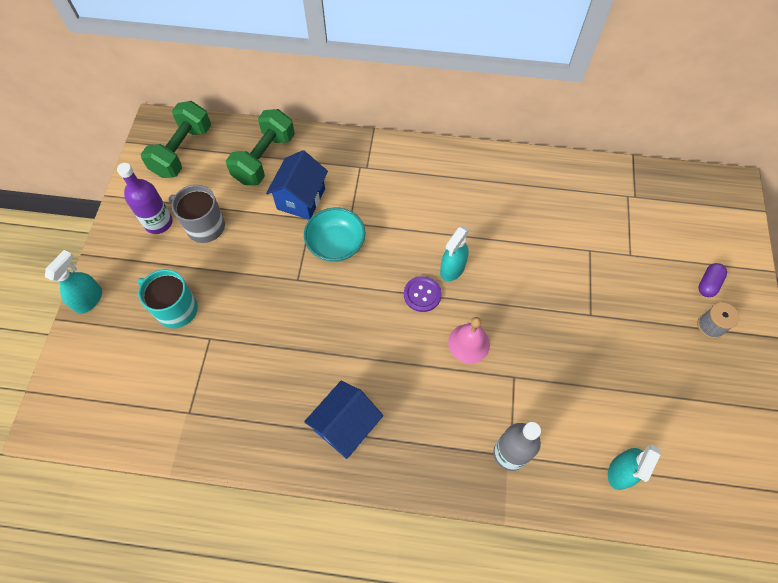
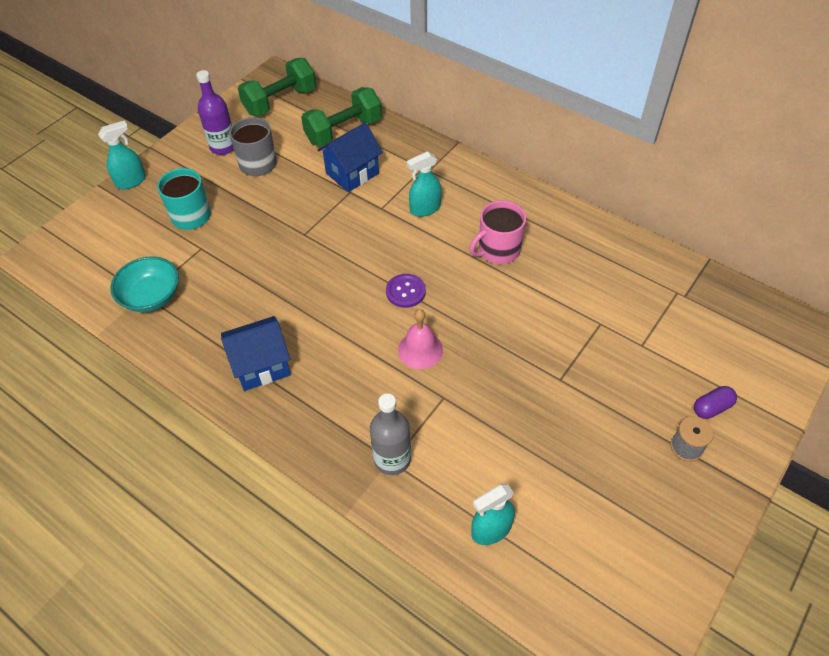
camera: 30 degrees right, 10 degrees down
(336, 244) = (357, 220): turquoise bowl -> turquoise bowl (151, 296)
(452, 269) = (449, 282): turquoise spray bottle -> turquoise spray bottle (425, 209)
(472, 220) = (498, 250): none -> pink mug

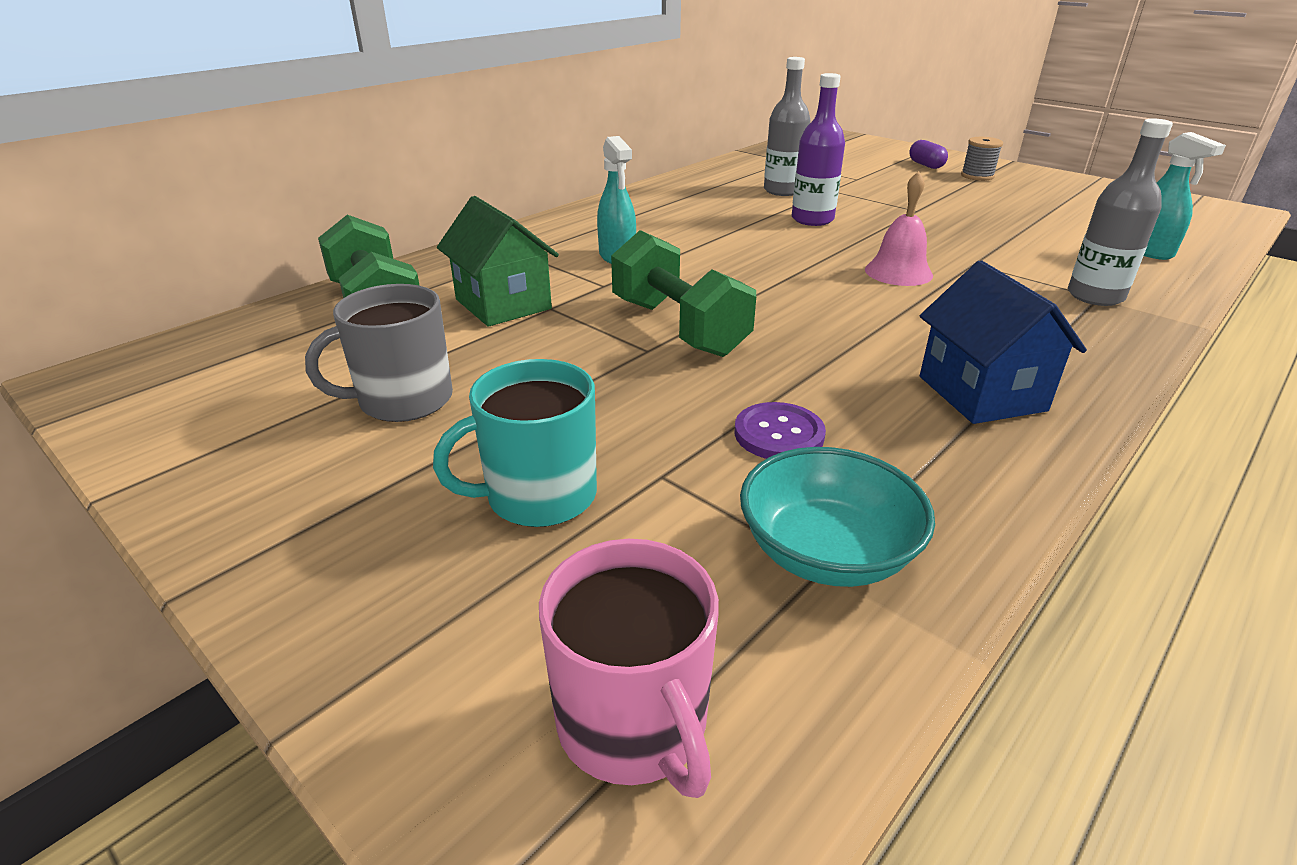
camera: 85 degrees left, 20 degrees down
(131, 181) = (319, 634): turquoise spray bottle -> none
(223, 147) = (300, 449): purple bottle -> purple bottle (812, 219)
(280, 101) = (203, 371): green dumbbell -> green dumbbell (678, 327)
(352, 173) = (503, 304): blue house -> green house
(405, 291) = (789, 276): purple button -> purple button (779, 434)
(498, 250) = (712, 222): pink mug -> pink mug (633, 723)
(587, 291) = (782, 191): none -> grey bottle

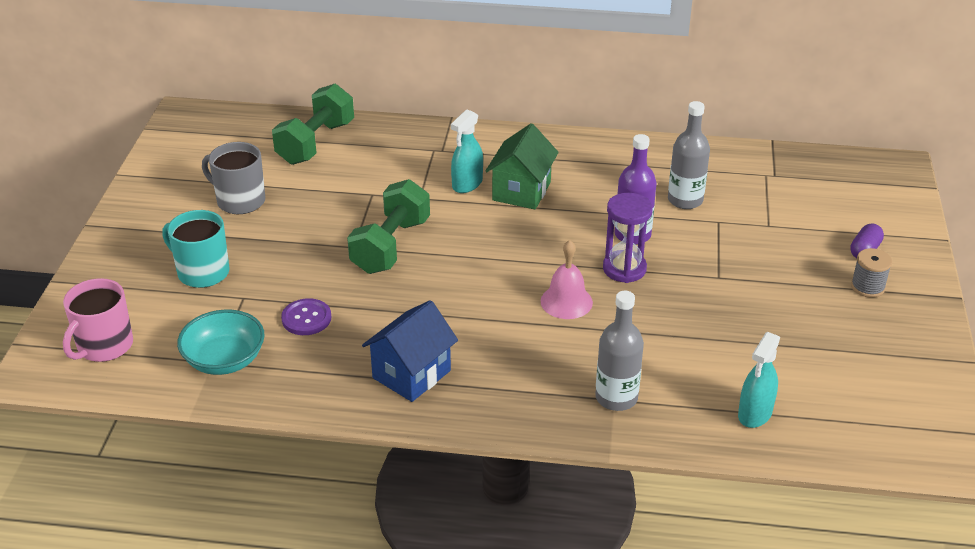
camera: 55 degrees right, 5 degrees up
(503, 304) = (360, 177): green house -> green house (521, 191)
(866, 236) = (624, 269): none -> purple hourglass

